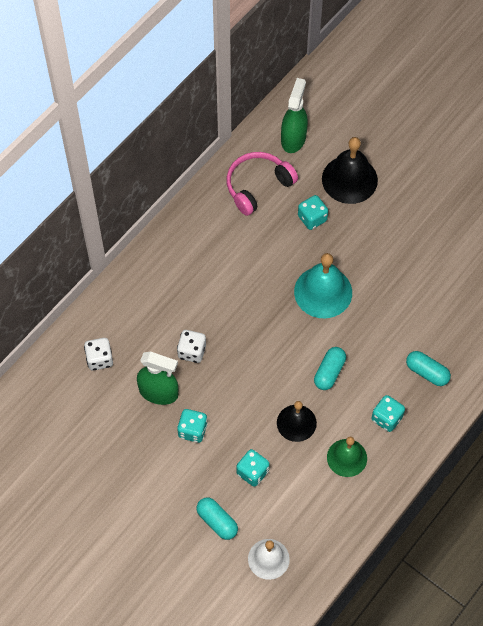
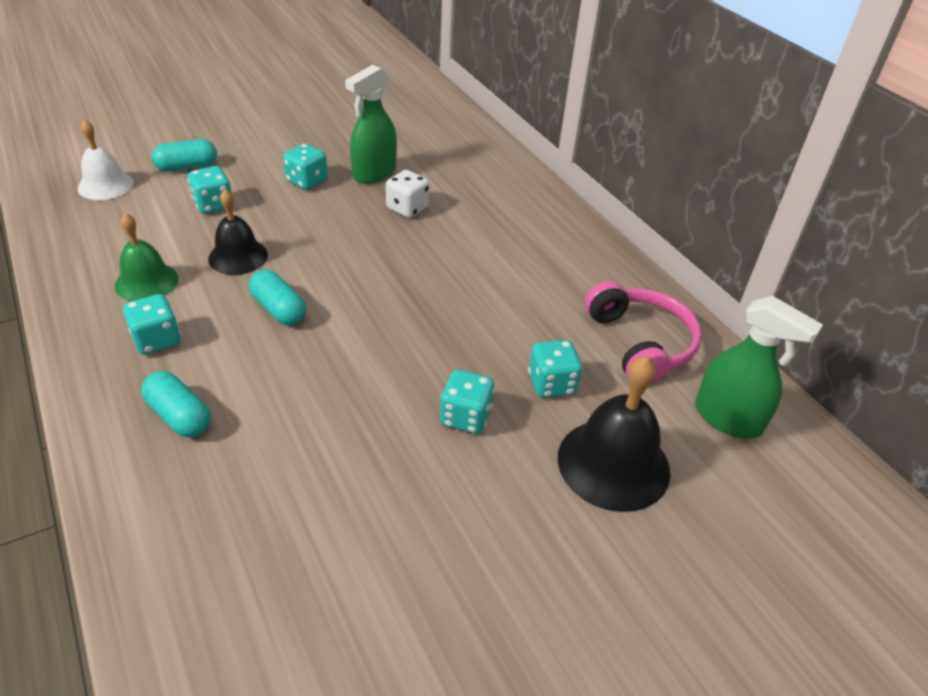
camera: 110 degrees right, 20 degrees down
(99, 359) = (447, 150): white dice -> none
(323, 292) = (410, 349): turquoise bell -> none
(356, 248) = (465, 417): none -> turquoise dice
(427, 372) = (179, 416): turquoise capsule -> turquoise capsule turned 75 degrees clockwise

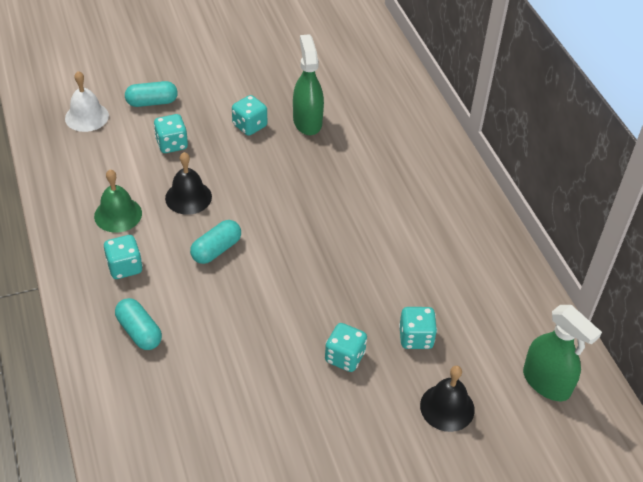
camera: 10 degrees right, 5 degrees up
(279, 309) = (216, 250): turquoise capsule -> turquoise capsule turned 75 degrees clockwise
(374, 173) = (307, 122): green spray bottle -> green spray bottle turned 120 degrees clockwise
(407, 208) = (330, 161): white dice -> none
(613, 463) = (447, 407): black bell -> black bell, size x0.65
(640, 343) = (496, 311): pink headphones -> none

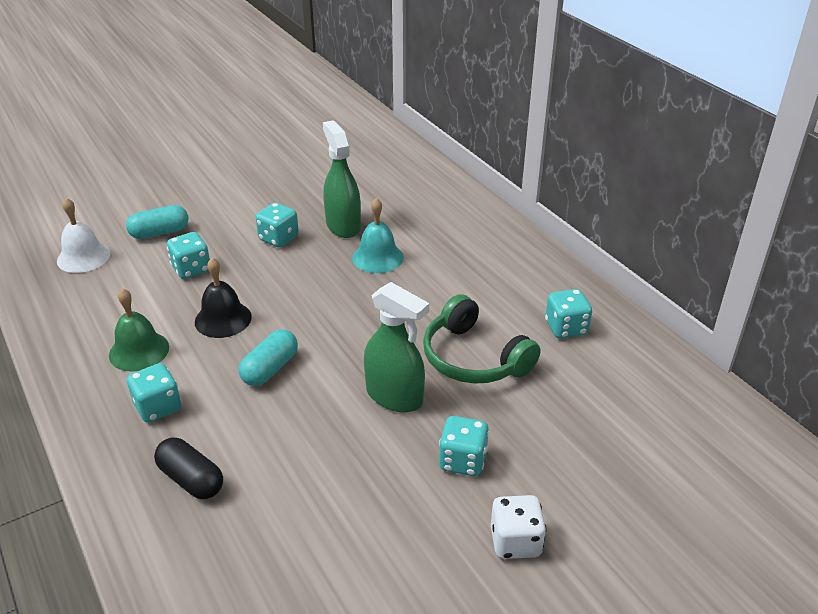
camera: 10 degrees left, 10 degrees down
(139, 332) = (191, 479): turquoise capsule -> black capsule
(328, 160) = (378, 257): none -> turquoise bell
(364, 428) = (515, 542): none -> white dice
(380, 271) = (473, 358): none -> green headphones
(416, 338) = (541, 423): turquoise dice -> turquoise dice (566, 328)
(447, 407) = (608, 495): black bell -> none
(546, 382) = (713, 444): green spray bottle -> green spray bottle (394, 396)

